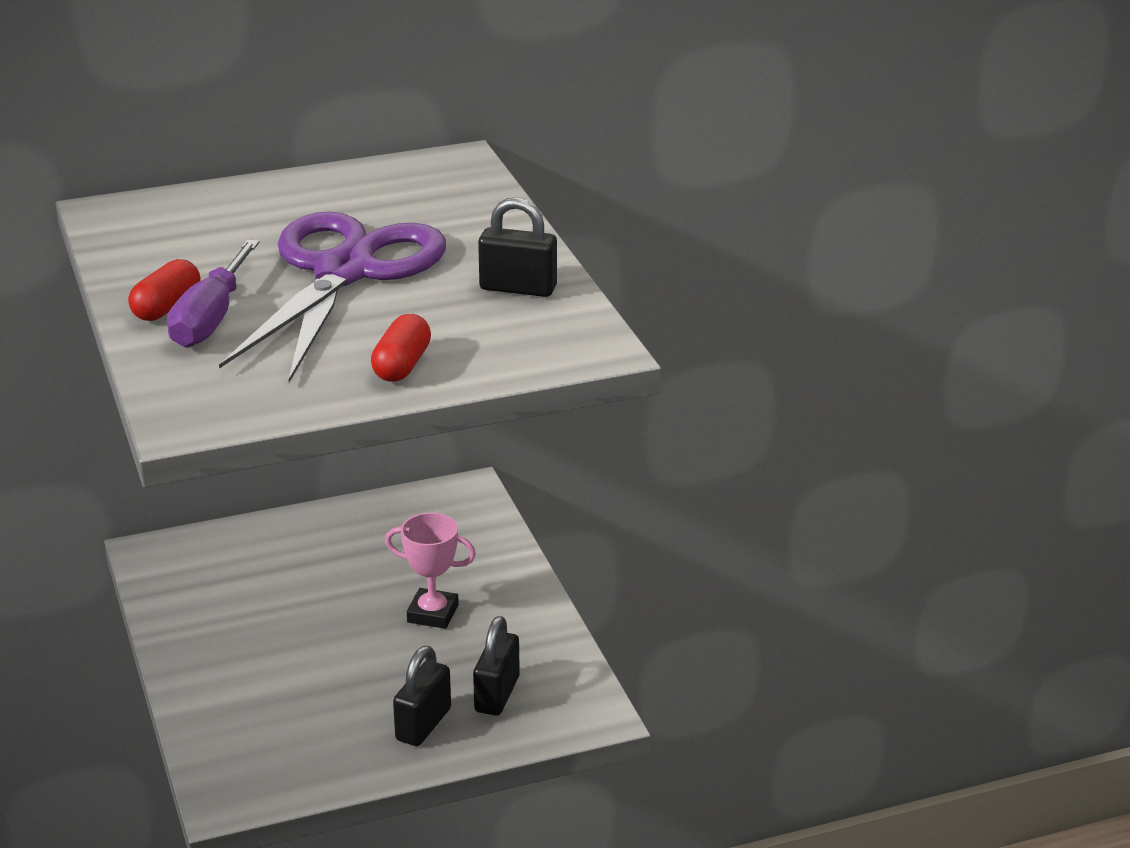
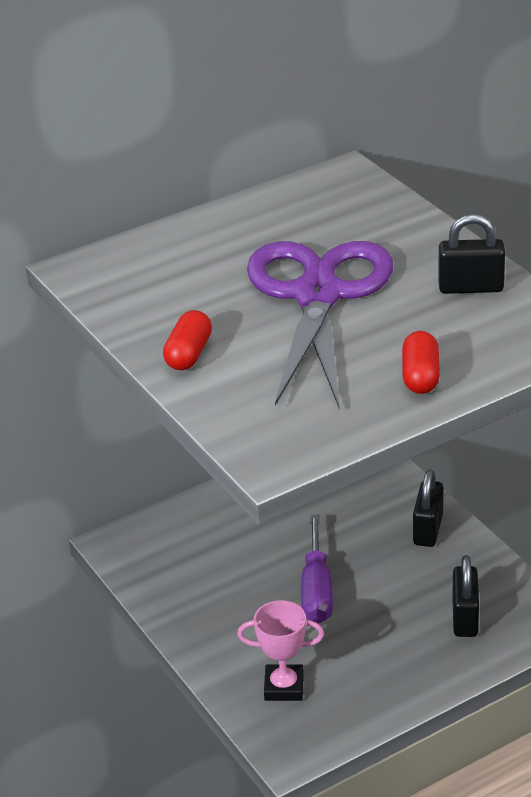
camera: 10 degrees left, 5 degrees up
(211, 319) = (233, 359): purple screwdriver -> purple screwdriver (316, 590)
(423, 724) = (418, 656): black padlock -> black padlock (428, 529)
(433, 614) = (378, 556): pink trophy -> pink trophy (284, 687)

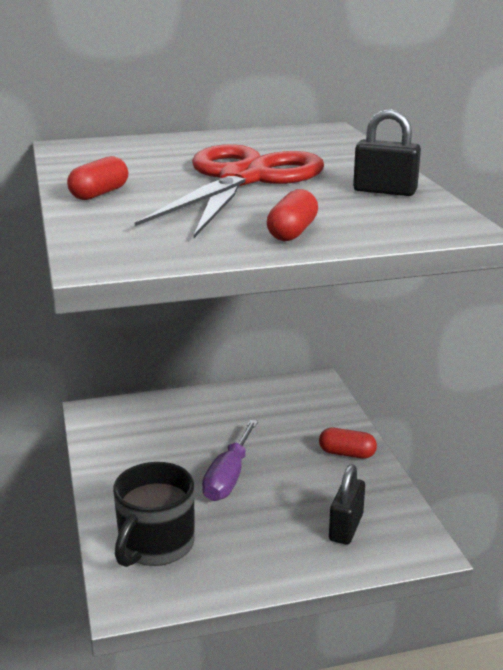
camera: 15 degrees right, 10 degrees down
(284, 687) = (155, 545): pink trophy -> black mug
(318, 295) = (243, 179): purple scissors -> red scissors
(428, 529) = (347, 453): black padlock -> red capsule

